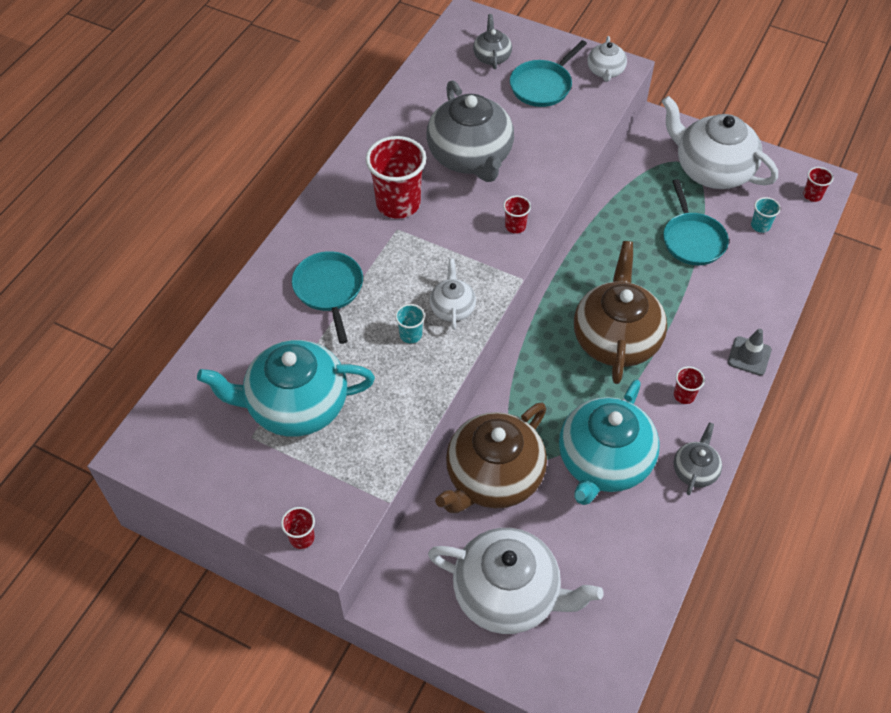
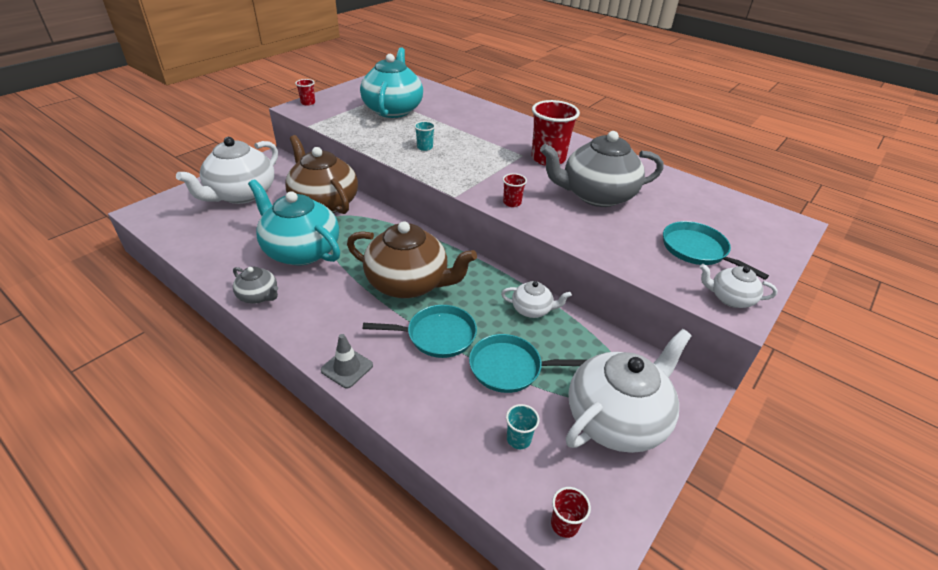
camera: 100 degrees right, 15 degrees down
(329, 289) = (476, 127): turquoise pan -> turquoise pan (437, 335)
(452, 308) = (440, 164): white teapot -> white teapot (532, 309)
(492, 57) = (735, 228): grey teapot -> none
(684, 395) = (331, 309): red cup -> none

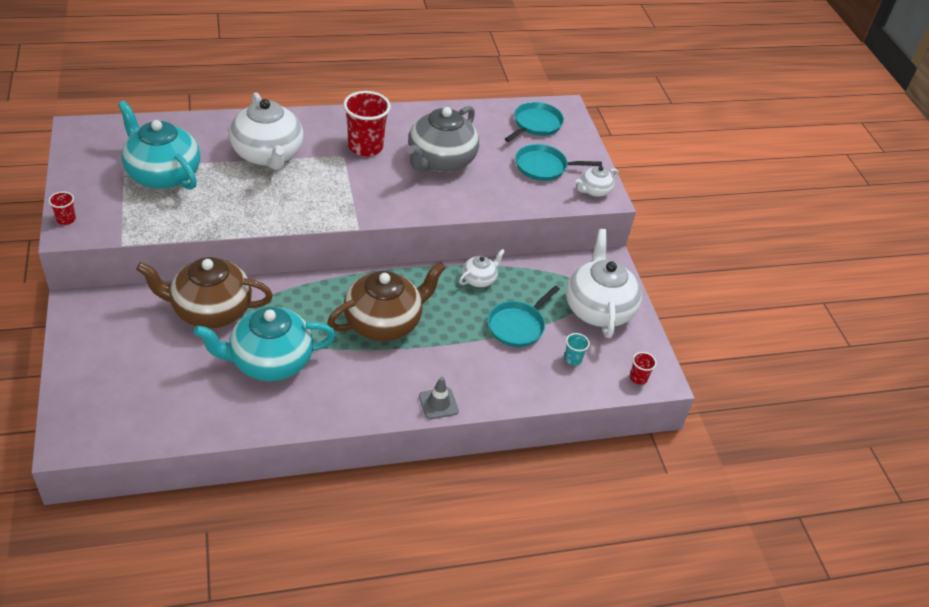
camera: 55 degrees left, 5 degrees up
(241, 194) = (122, 358): white teapot -> white teapot (268, 154)
(258, 296) = (304, 415): grey teapot -> none
(425, 147) = (262, 198): turquoise cup -> none
(437, 335) = (454, 341): turquoise pan -> turquoise pan (536, 124)
(512, 203) = (401, 206): red cup -> none

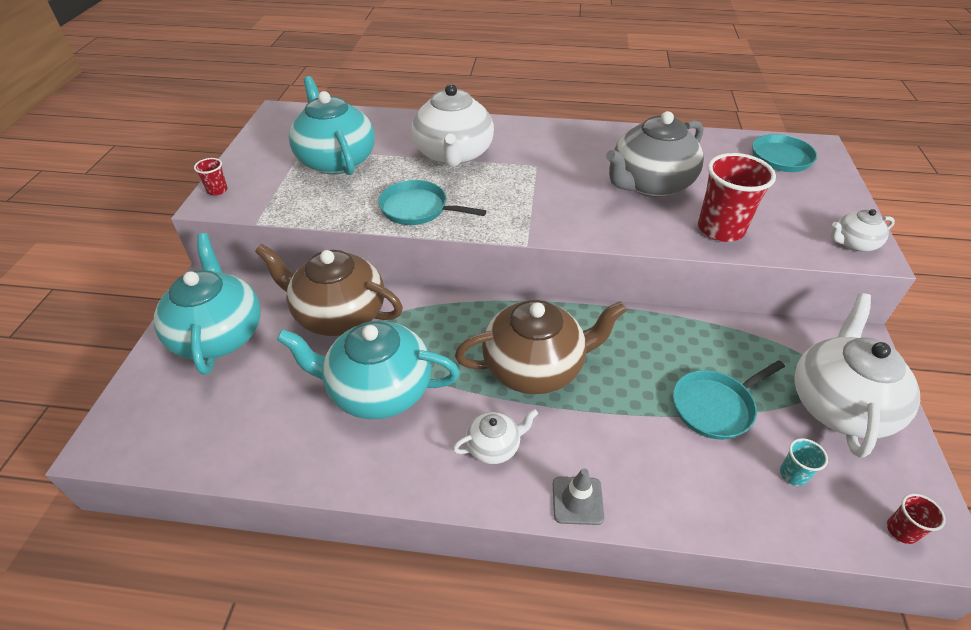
camera: 25 degrees right, 0 degrees up
(113, 345) = (219, 334): none -> turquoise teapot
(365, 147) = (564, 160): red cup -> red cup (720, 229)
(479, 279) = (672, 333): white teapot -> white teapot (494, 446)
(544, 167) = (783, 206): turquoise pan -> turquoise pan (417, 209)

